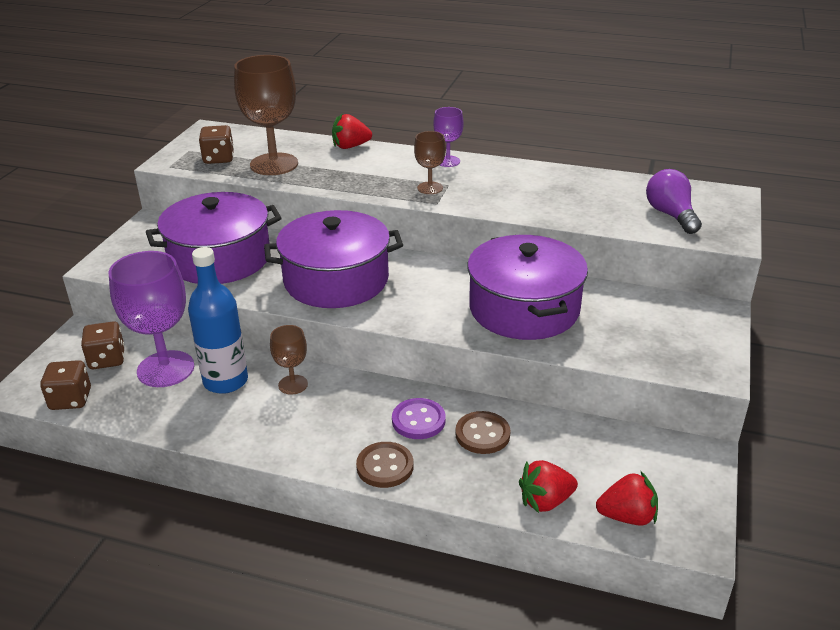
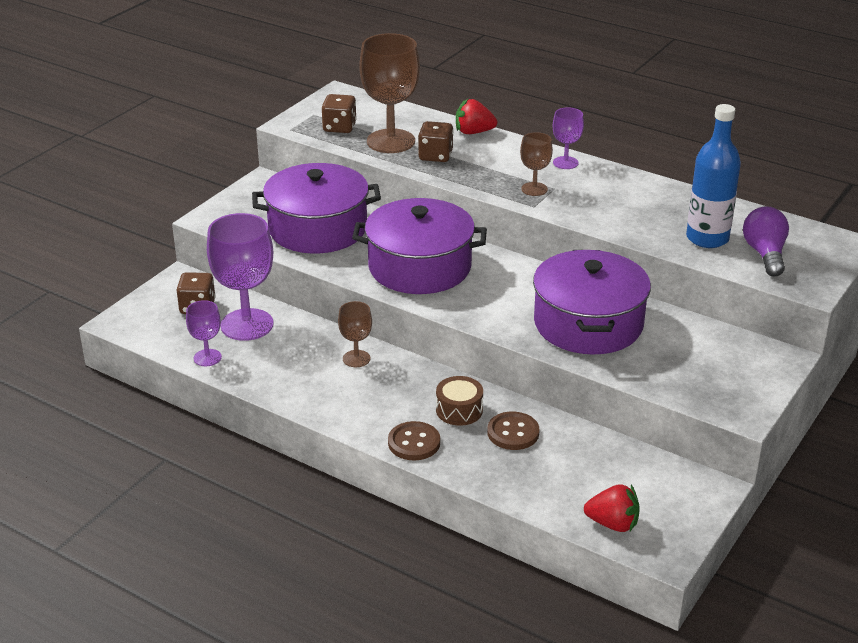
camera: 15 degrees right, 0 degrees up
(70, 399) = (159, 337): brown dice -> brown dice (435, 156)
(130, 413) = (207, 358): none -> purple goblet
(225, 381) = (297, 345): blue bottle -> blue bottle (707, 238)
(418, 420) = (459, 410): purple button -> brown drum
(545, 501) = (545, 498): red strawberry -> none

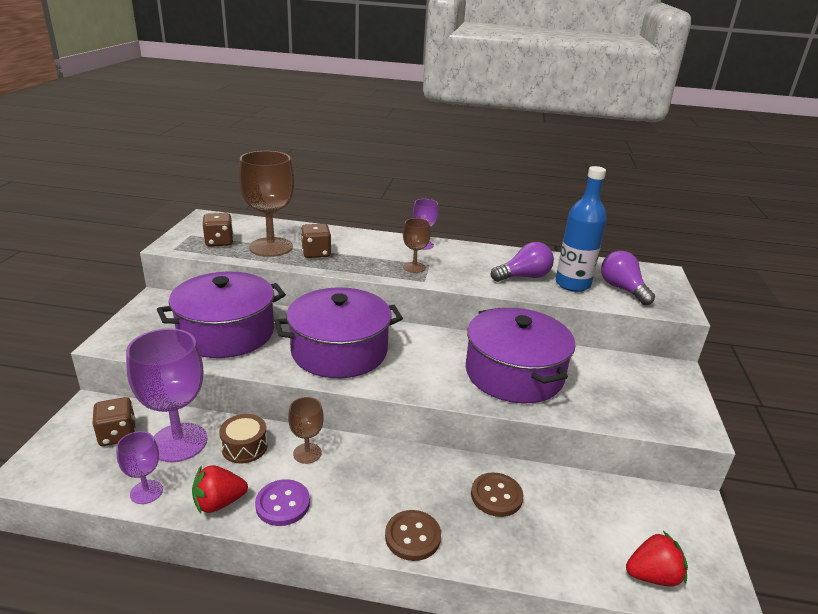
camera: 25 degrees left, 5 degrees down
(315, 393) = (283, 504): none -> purple button
(459, 410) = (434, 485): brown drum -> brown drum (244, 447)
(473, 132) = (336, 232): red strawberry -> red strawberry (219, 503)
(655, 220) = (524, 277): none -> purple light bulb

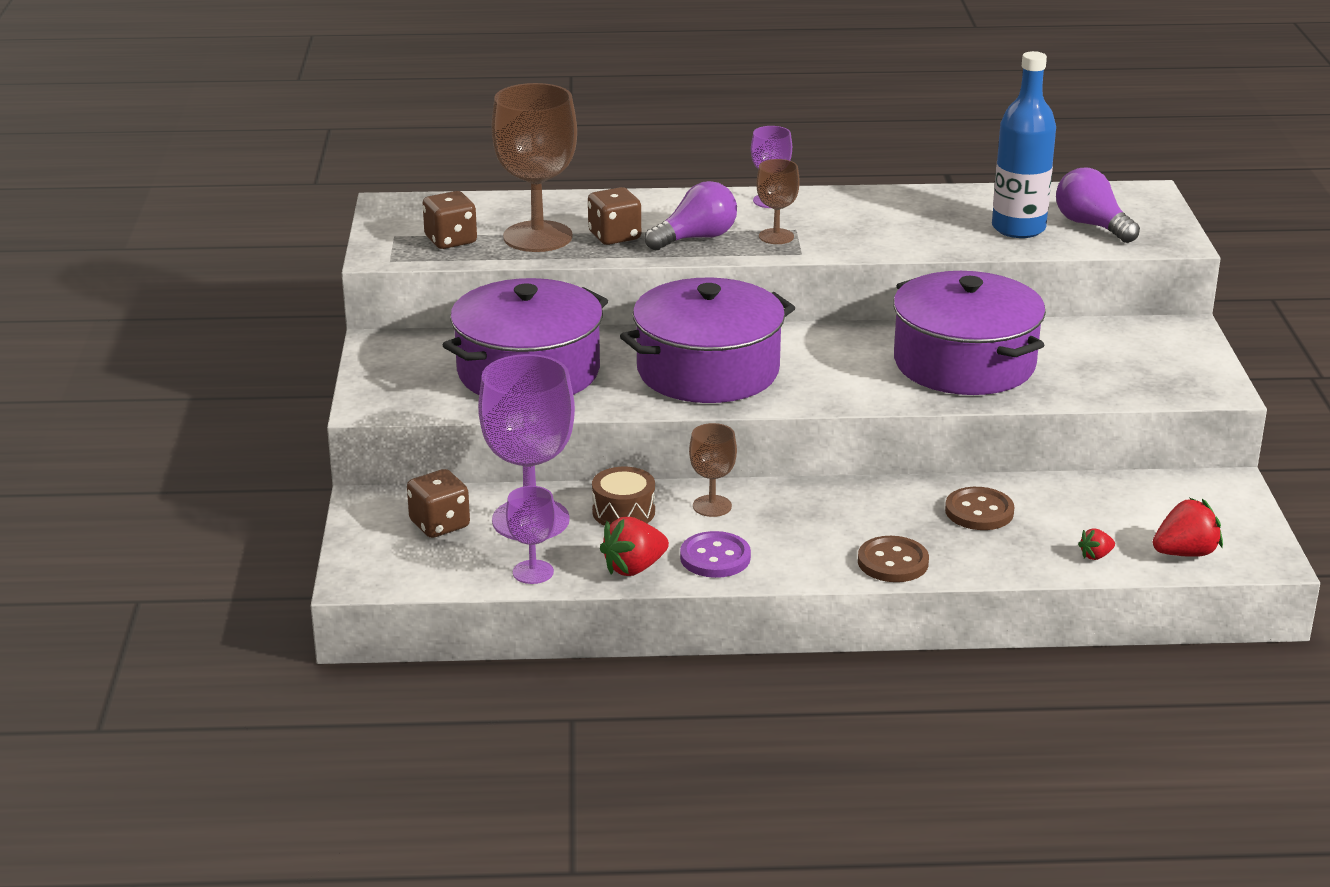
camera: 10 degrees left, 0 degrees up
(524, 277) = (944, 228): purple light bulb -> purple light bulb (696, 238)
(577, 563) = (1095, 556): none -> red strawberry

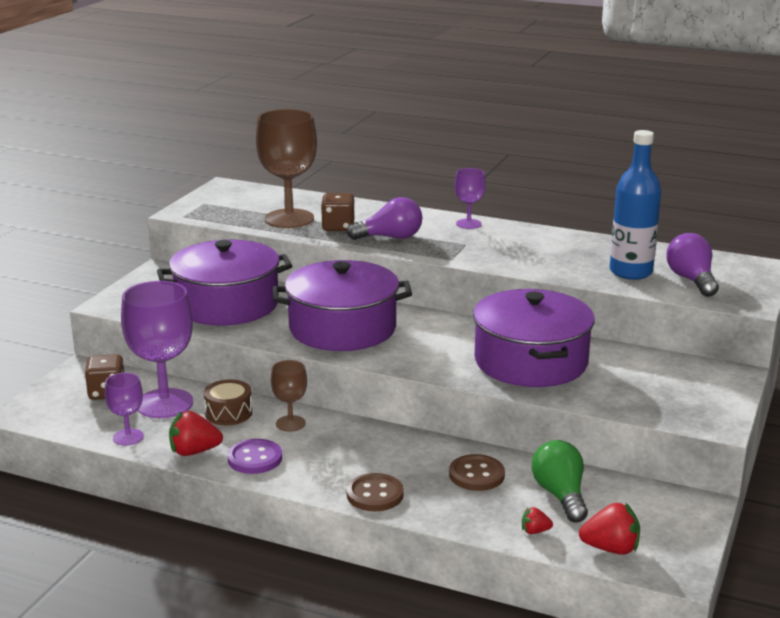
camera: 25 degrees right, 5 degrees down
(451, 240) = (233, 211): brown dice -> none
(776, 236) = (446, 246): brown goblet -> none
(1085, 511) = (560, 495): none -> green light bulb

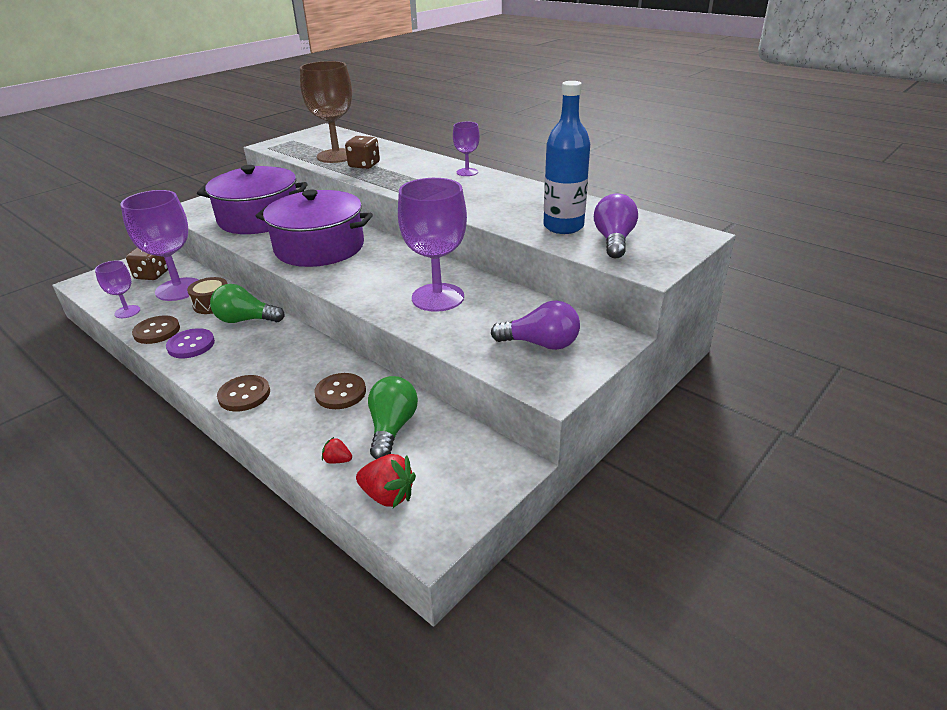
camera: 20 degrees right, 10 degrees up
(194, 451) = (157, 331): red strawberry -> brown button
(290, 423) = (246, 320): brown goblet -> green light bulb
(390, 237) = (393, 177): purple light bulb -> purple light bulb (541, 344)
(531, 361) = (438, 297): purple pot -> purple goblet

